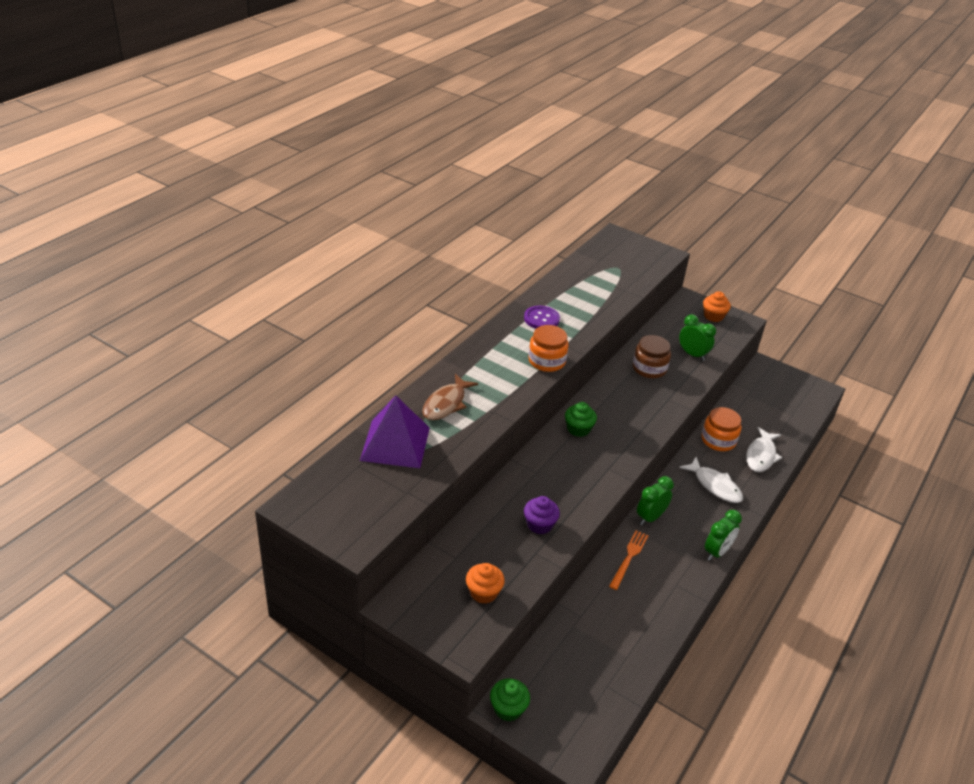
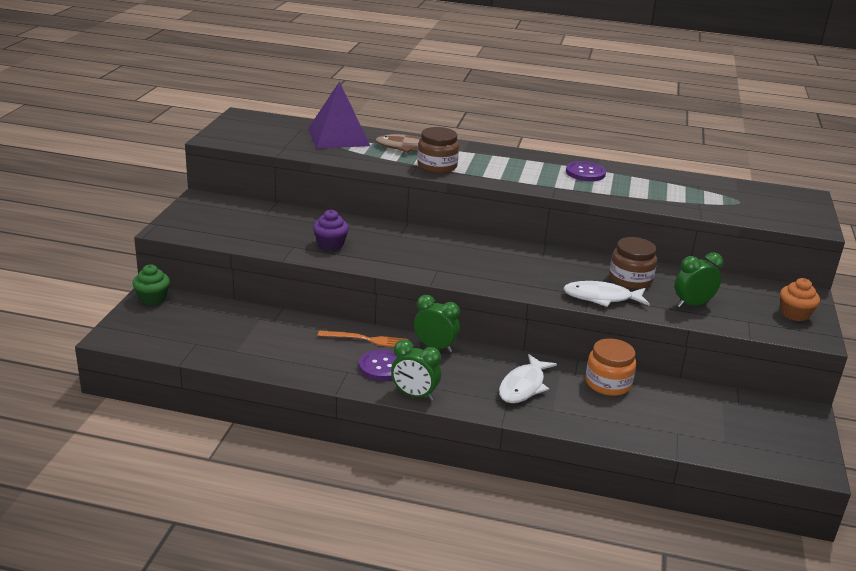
camera: 70 degrees right, 10 degrees down
(483, 592) = (232, 230): orange cupcake -> none
(497, 398) = (437, 166): none -> brown jar
(547, 361) = (518, 181): orange jar -> none
(578, 429) = (482, 249): green cupcake -> none
(673, 560) = (382, 366): none -> purple button
(692, 354) = (692, 304): green clock -> green clock turned 135 degrees counterclockwise
(761, 455) = (612, 418): white fish -> white fish (601, 298)

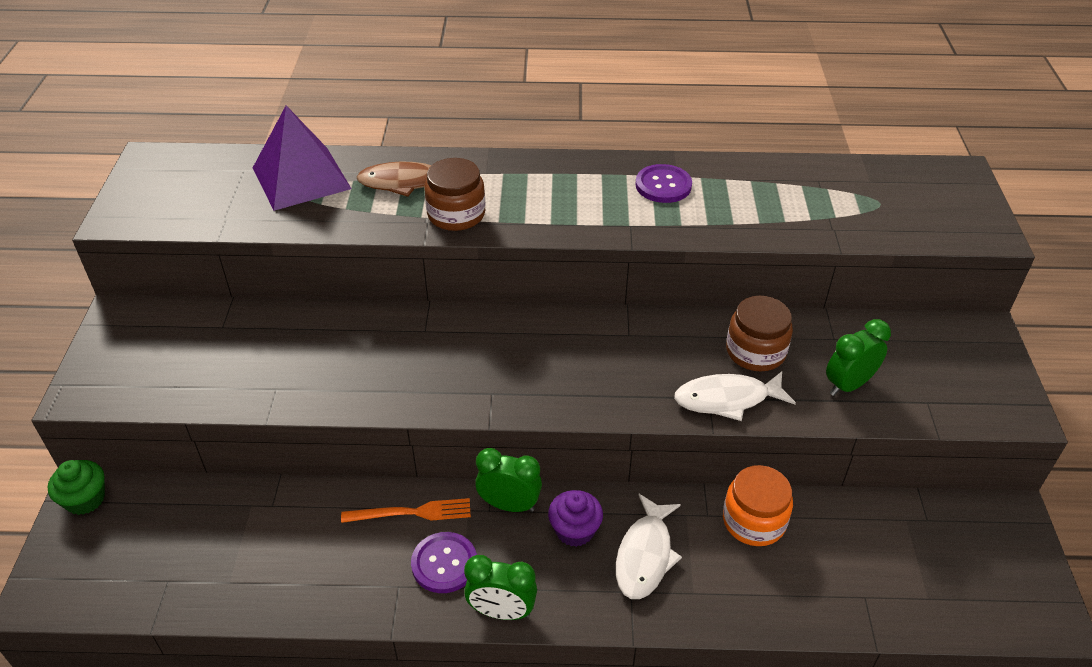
camera: 10 degrees left, 15 degrees up
(330, 244) = (329, 372): purple cupcake -> purple cupcake (574, 530)
(794, 314) = (980, 373): orange cupcake -> none

